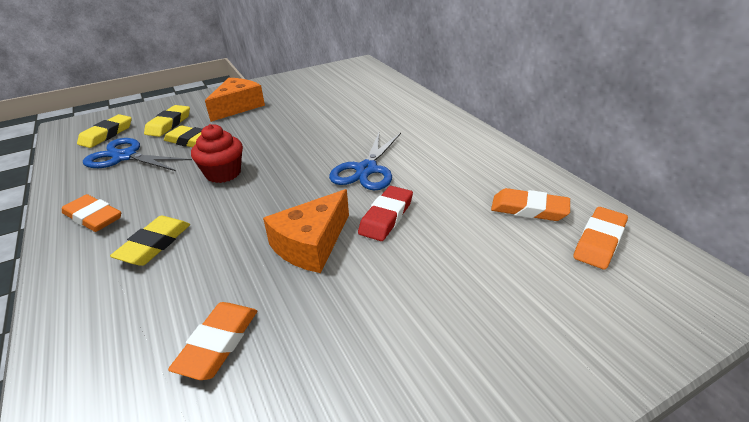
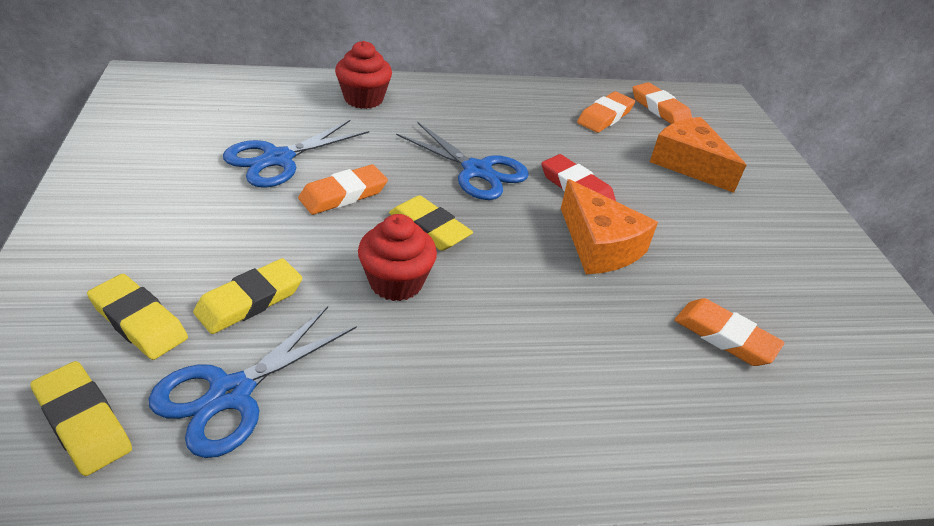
camera: 75 degrees left, 5 degrees up
(93, 217) = (429, 440): orange eraser -> orange eraser (343, 194)
(154, 244) = (540, 371): yellow eraser -> yellow eraser (429, 228)
(238, 107) = (163, 227): orange cheese -> orange cheese (688, 164)
(317, 111) = (278, 159): none -> blue scissors
(412, 112) = (363, 99): none -> red cupcake

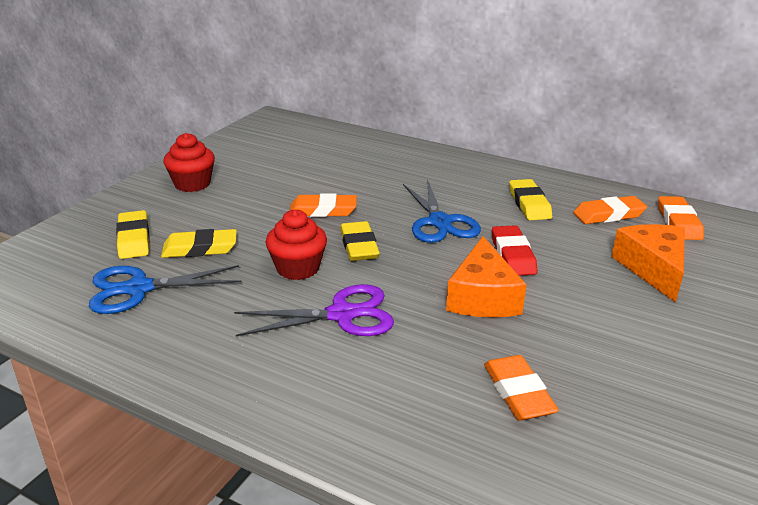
camera: 40 degrees right, 10 degrees down
(83, 422) = (60, 273): yellow eraser -> yellow eraser (529, 204)
(278, 159) = (304, 180): blue scissors -> none
(363, 99) = (406, 158): red cupcake -> red cupcake (192, 184)
(501, 322) = (342, 315): none -> purple scissors

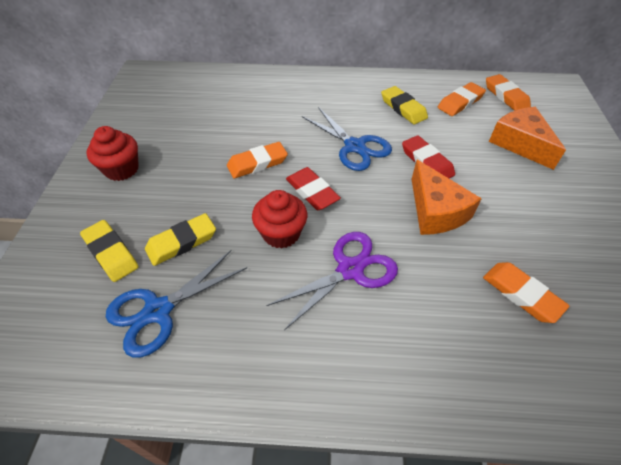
camera: 25 degrees left, 20 degrees up
(359, 246) = (312, 192): yellow eraser -> red eraser

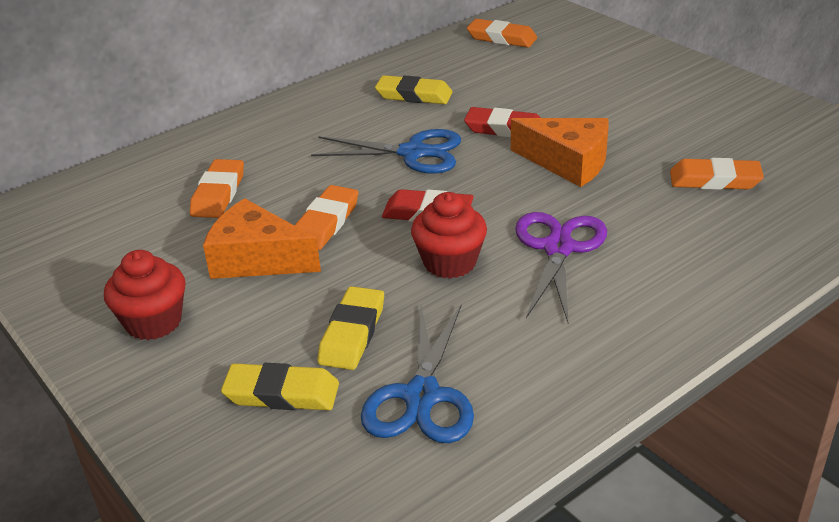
camera: 40 degrees left, 15 degrees down
(460, 102) = (465, 63): orange eraser -> orange eraser (218, 194)
(520, 144) = (568, 72): orange cheese -> orange cheese (257, 259)

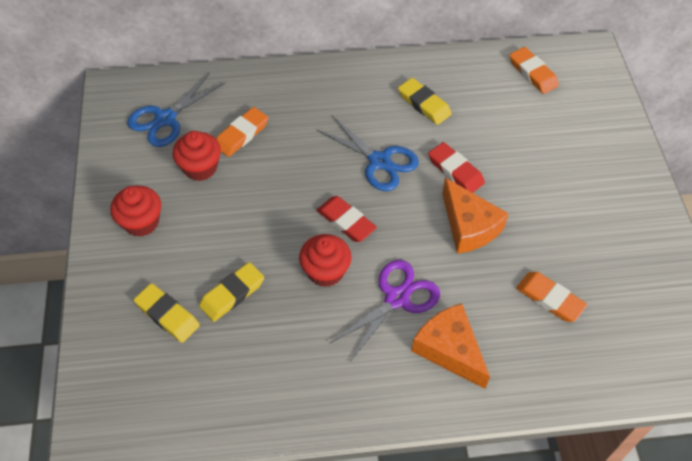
camera: 30 degrees right, 20 degrees up
(190, 241) = (200, 168): none -> red cupcake
(257, 259) = (225, 204): orange cheese -> orange cheese (449, 349)
(326, 223) = (282, 195): orange eraser -> none
(422, 396) = (233, 362): blue scissors -> blue scissors (165, 119)

